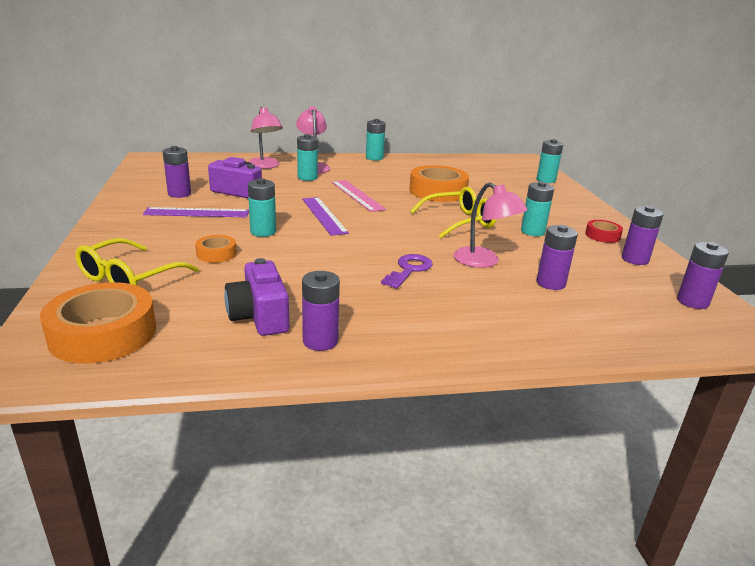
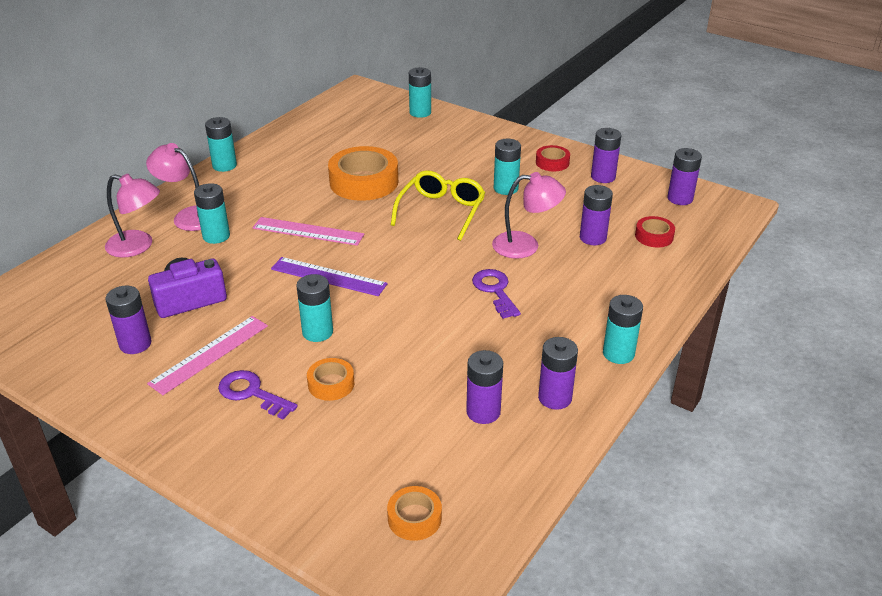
camera: 45 degrees left, 10 degrees up
(103, 333) = (414, 518): orange tape -> orange tape, size x0.50
(129, 278) = (318, 463): yellow glasses -> none
(175, 235) = (252, 393): none -> purple key
(197, 213) = (210, 354): purple ruler -> pink ruler
(259, 316) = (483, 412): purple camera -> purple battery
(425, 350) = (618, 353): none -> turquoise battery
(613, 309) = (654, 236): none -> red tape

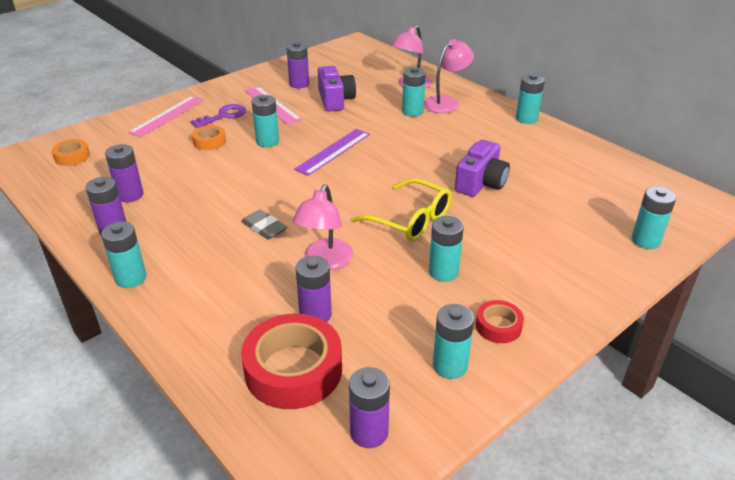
camera: 105 degrees right, 0 degrees up
(308, 231) = (403, 148): pink ruler -> pink ruler (167, 116)
(364, 182) = (481, 183): orange tape -> purple camera
(495, 291) = (264, 228): purple key -> grey eraser
(603, 177) = (450, 366): purple battery -> turquoise battery
(654, 236) = (293, 369): red tape -> red tape, size x1.98

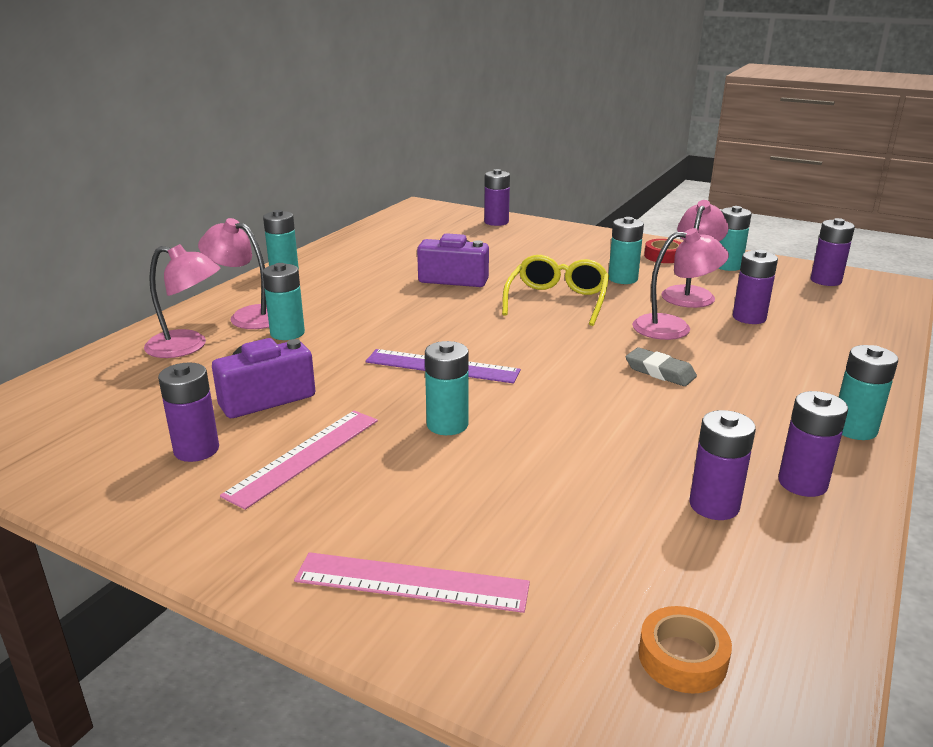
camera: 110 degrees left, 10 degrees down
(209, 141) = (486, 483): orange tape -> none
(223, 116) = (376, 500): purple key -> none
(264, 228) = (660, 372): grey eraser -> grey eraser turned 75 degrees counterclockwise
(293, 369) = (819, 314): red tape -> none
(387, 301) = (690, 293): none -> pink lamp
(645, 240) = (496, 222): turquoise battery -> purple battery

